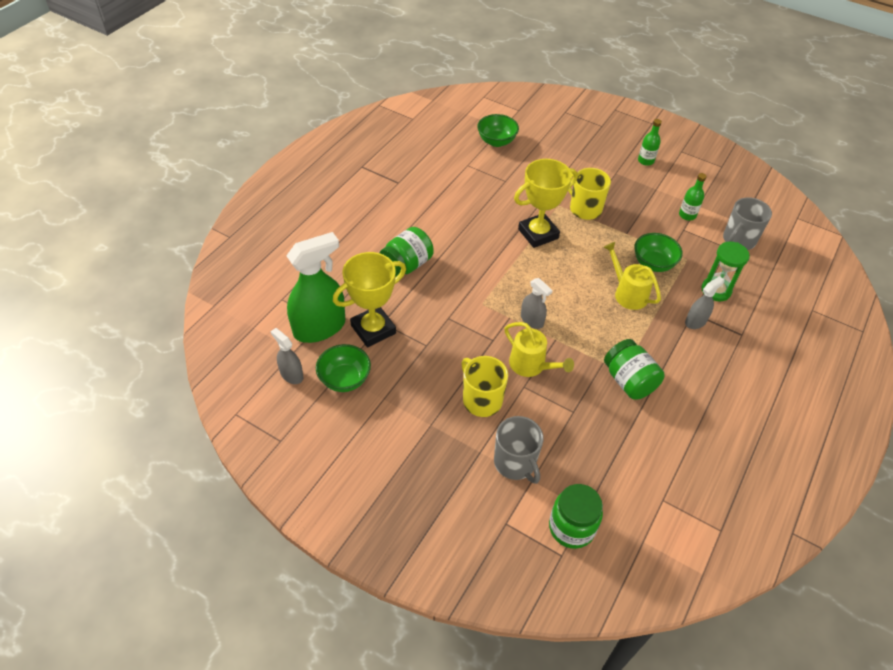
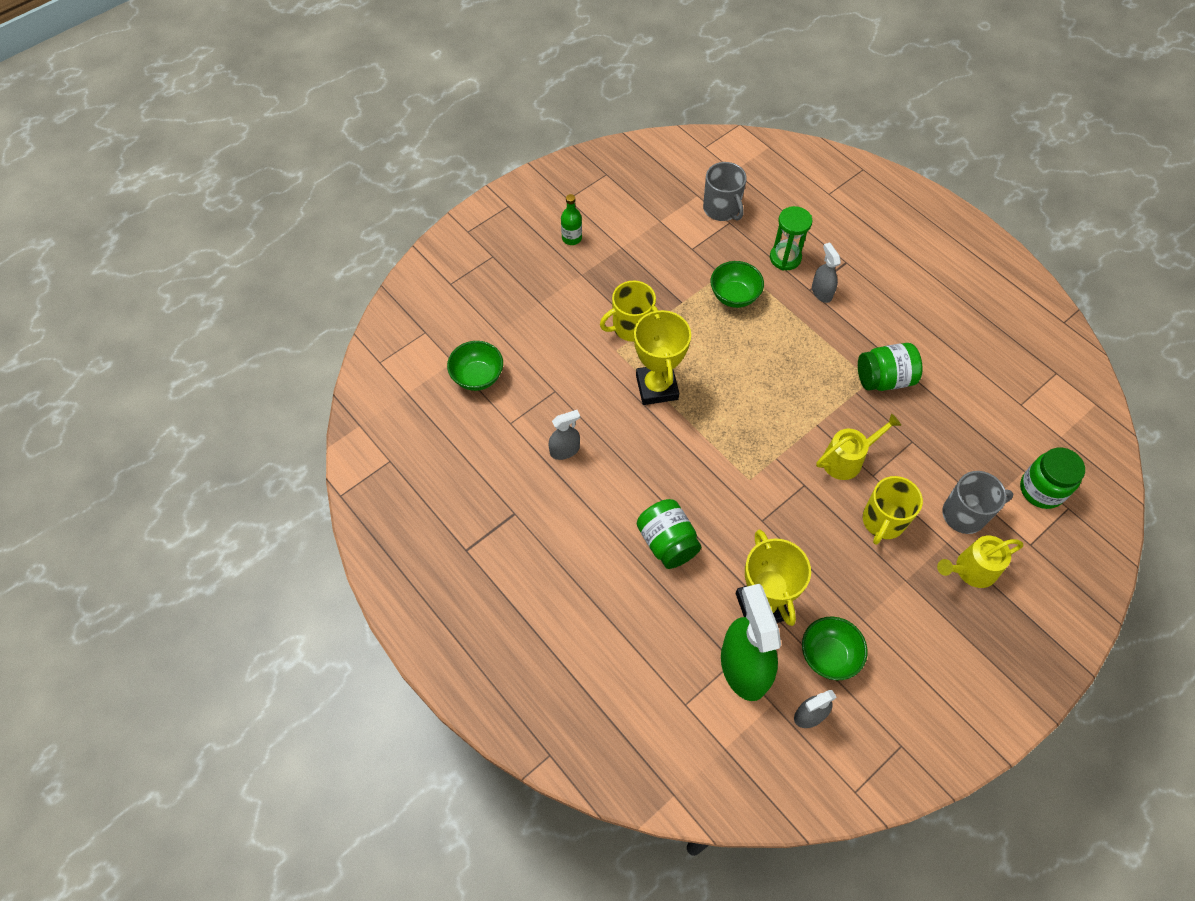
camera: 70 degrees left, 10 degrees up
(481, 400) = (883, 521): yellow mug -> yellow mug turned 45 degrees counterclockwise
(532, 320) = (785, 438): grey spray bottle -> grey spray bottle (565, 450)
(627, 293) = (770, 335): yellow watering can -> yellow watering can (971, 570)
(687, 215) = (671, 236): green bottle -> none

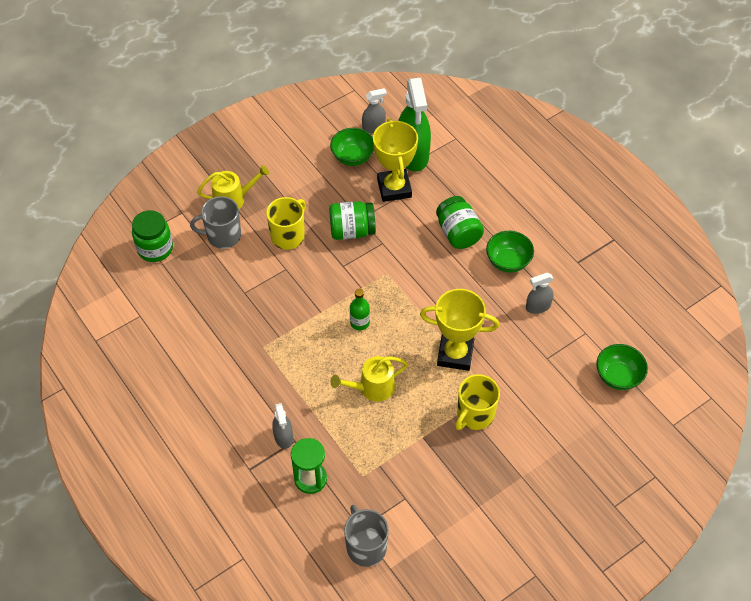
camera: 175 degrees left, 5 degrees down
(571, 238) = (531, 521): green bottle -> green bottle (359, 323)
(631, 327) = (474, 414): yellow mug -> yellow mug turned 150 degrees clockwise
(657, 387) = (455, 354): yellow trophy -> yellow trophy turned 75 degrees counterclockwise
(734, 296) = (370, 439): green bowl -> green bowl (508, 261)
(847, 459) = (303, 282): yellow watering can -> yellow watering can (372, 388)
(884, 379) = (250, 346): green jar -> green jar (352, 231)

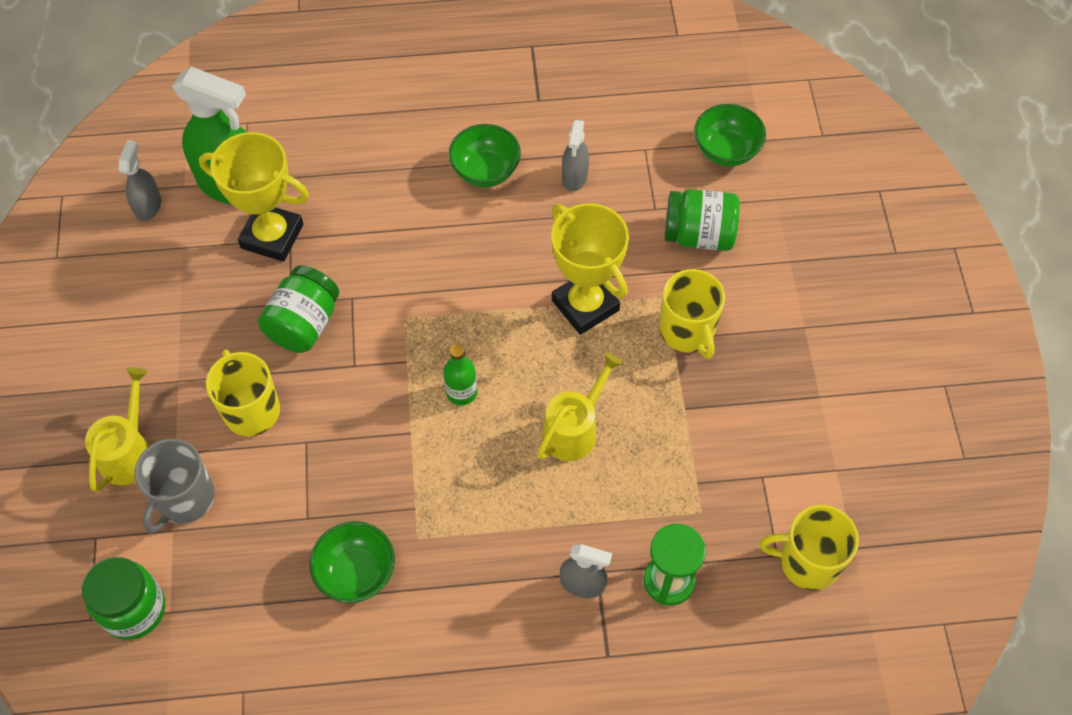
camera: 60 degrees left, 5 degrees up
(353, 157) = (179, 258): green bowl -> green bowl (356, 573)
(366, 546) = (807, 561): grey mug -> yellow mug
(372, 388) = (574, 430): yellow watering can -> yellow watering can turned 150 degrees counterclockwise
(455, 354) = (585, 305): yellow trophy -> yellow trophy turned 75 degrees counterclockwise
(458, 233) = (402, 202): green jar -> green jar (699, 235)

